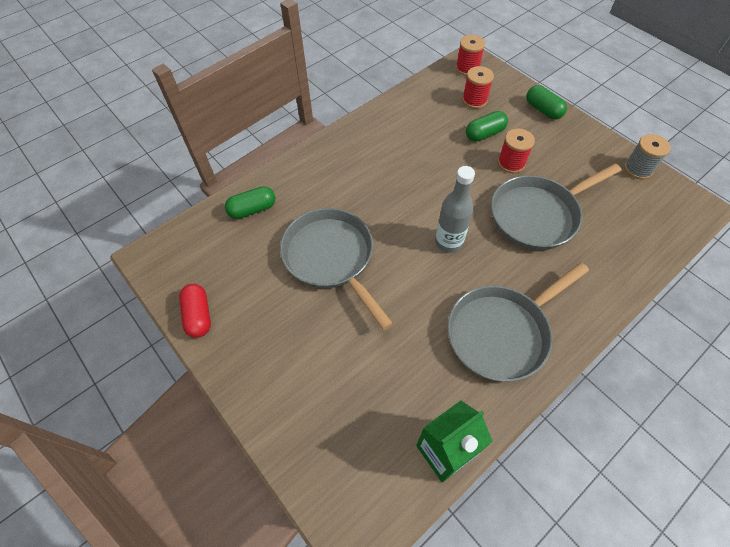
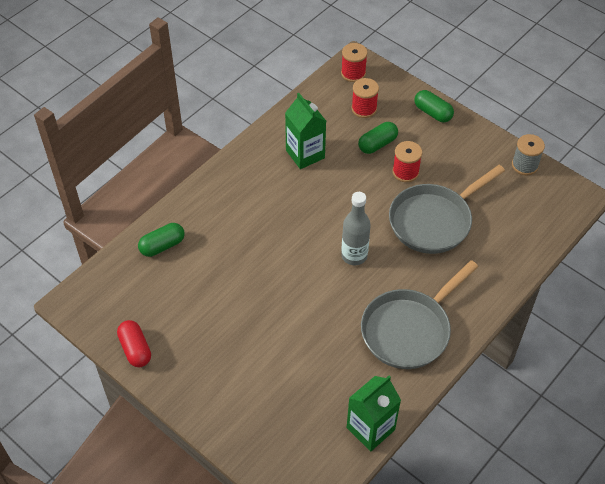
camera: 10 degrees left, 5 degrees down
(331, 258) = (248, 283): grey pan -> none
(411, 136) = (305, 154): none -> green carton

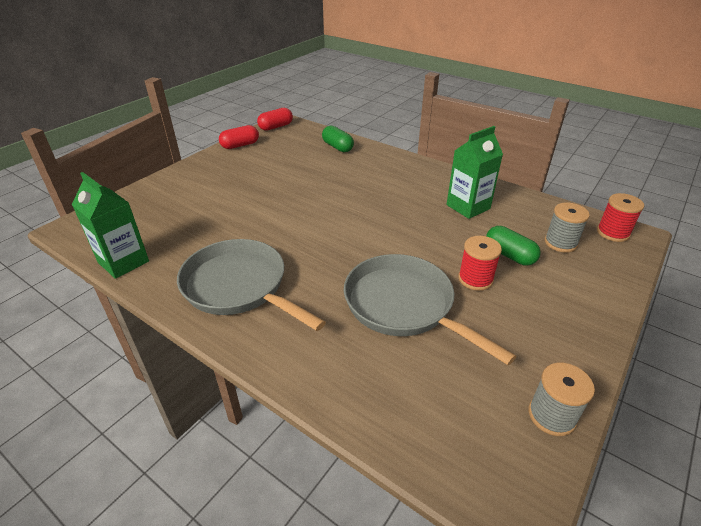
camera: 85 degrees right, 15 degrees down
(87, 311) = (276, 127): none -> red capsule
(354, 256) = (339, 244): grey bottle -> none
(364, 109) = (560, 243): red spool -> grey spool
(432, 113) = (595, 302): green capsule -> none

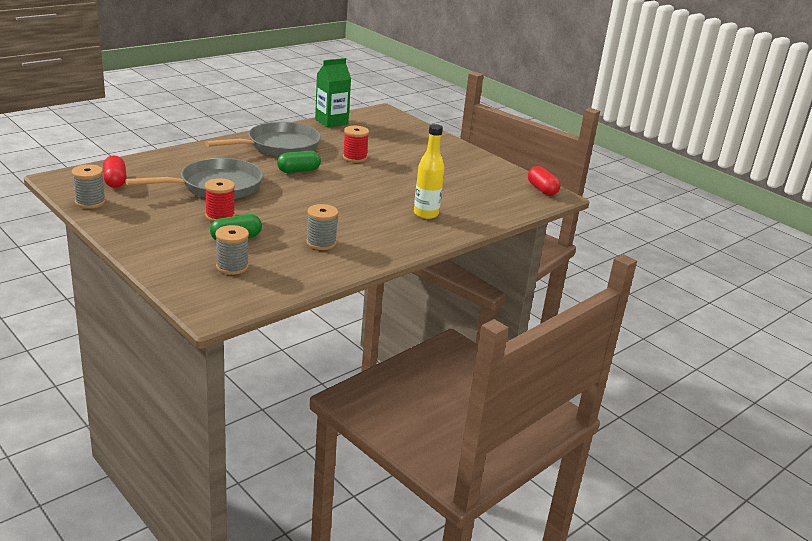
camera: 100 degrees right, 10 degrees down
(240, 145) = (499, 169): red capsule -> red capsule (115, 181)
(337, 147) = (479, 210): green capsule -> green capsule (298, 171)
(365, 168) = (426, 214): none -> yellow bottle
(468, 207) = (321, 243): green carton -> grey spool
(612, 233) = (224, 300): red spool -> red spool (354, 158)

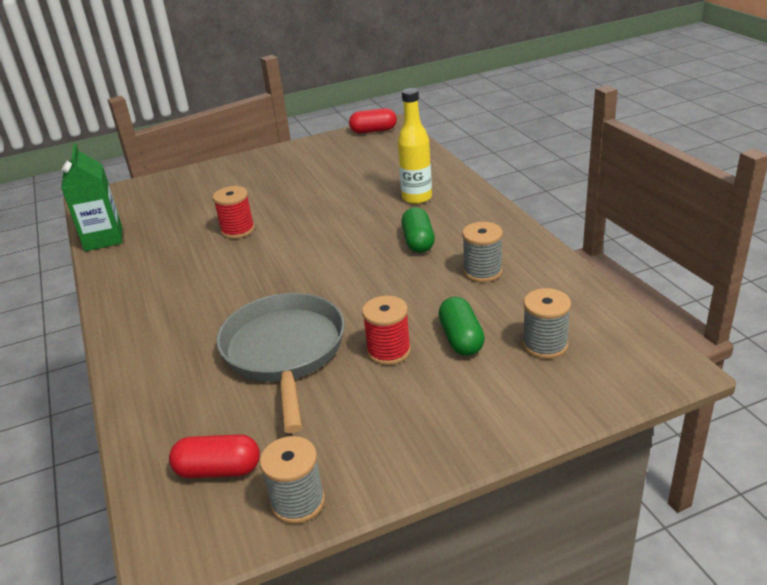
camera: 65 degrees left, 5 degrees up
(279, 146) = (165, 288): grey pan -> none
(298, 171) = (260, 276): green capsule -> green capsule (418, 241)

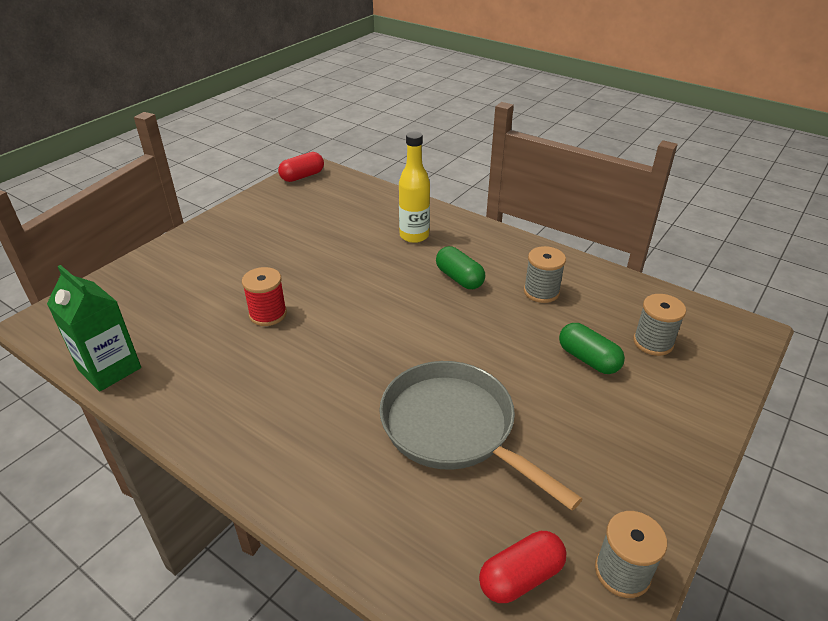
camera: 35 degrees left, 5 degrees up
(389, 351) = (544, 392): red spool -> none

